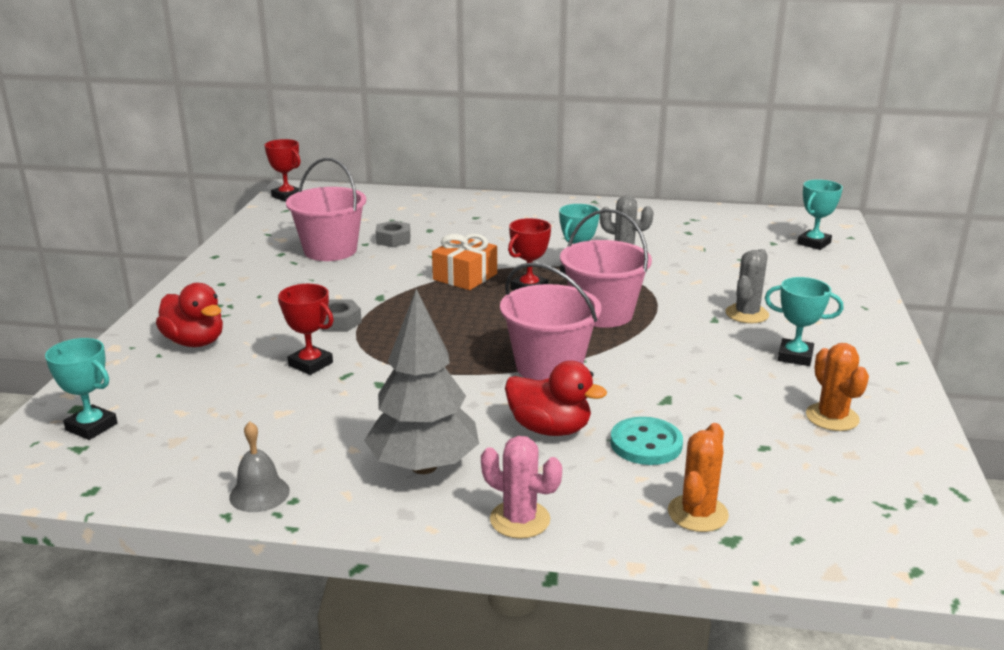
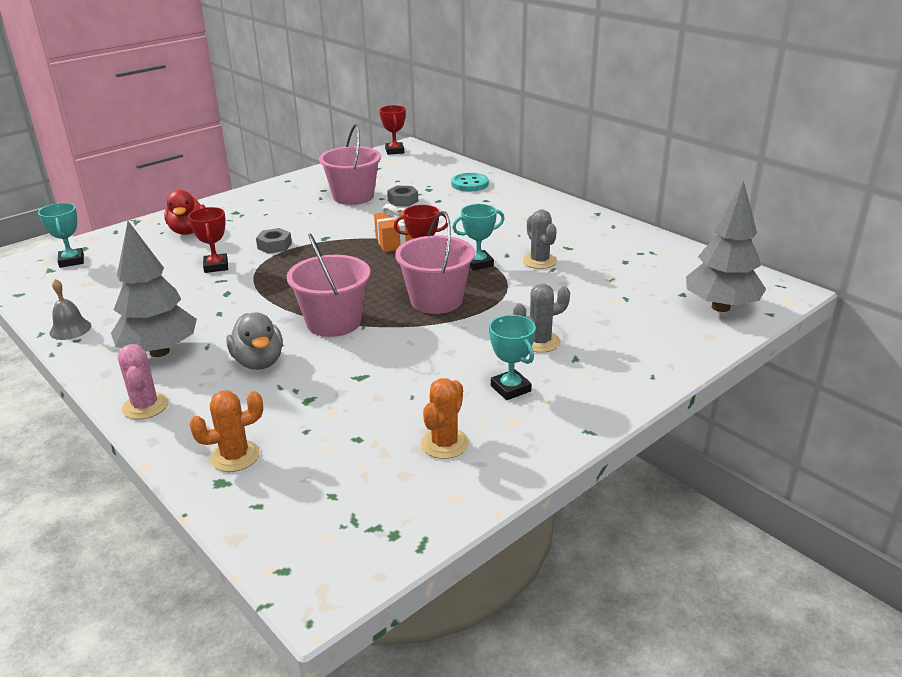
camera: 40 degrees right, 5 degrees up
(549, 429) = (259, 362): red duck -> grey duck
(646, 444) = (292, 398): turquoise button -> turquoise button (469, 184)
(814, 243) = (720, 307): turquoise trophy -> grey tree

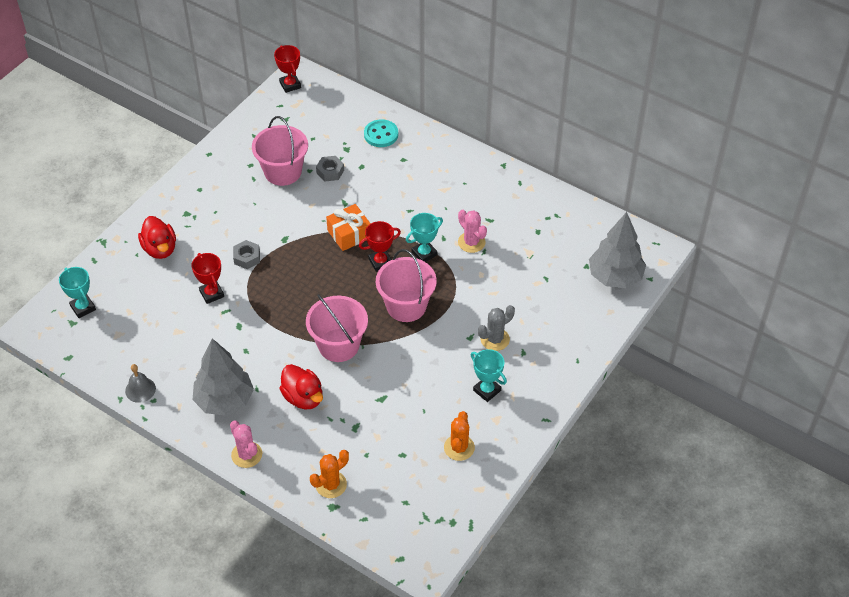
camera: 15 degrees left, 20 degrees up
(259, 362) = (303, 397): grey duck -> red duck
(539, 261) = (471, 242): grey cactus -> pink cactus

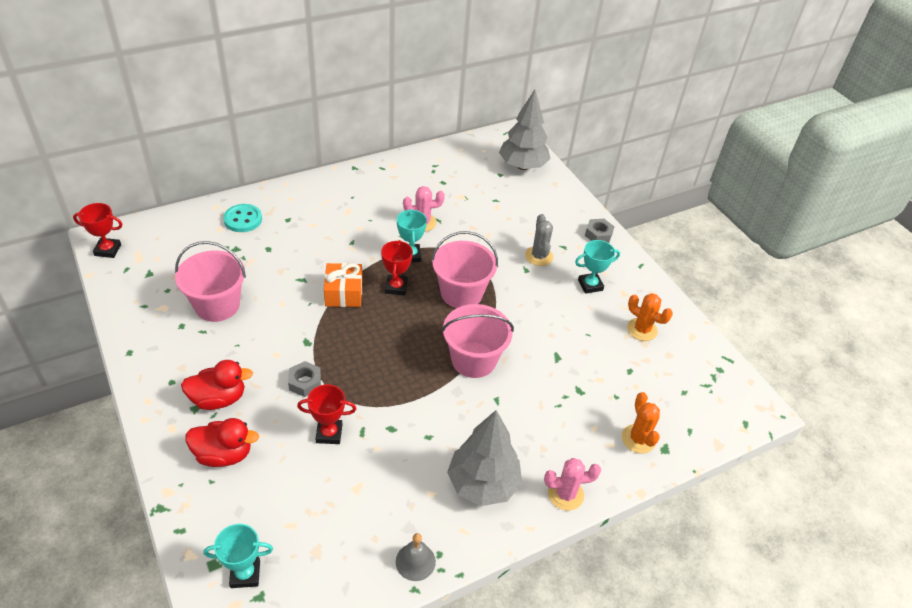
camera: 65 degrees left, 5 degrees down
(303, 397) = (520, 415): red duck -> red duck (219, 399)
(330, 171) = (253, 272): grey nut -> grey nut (598, 234)

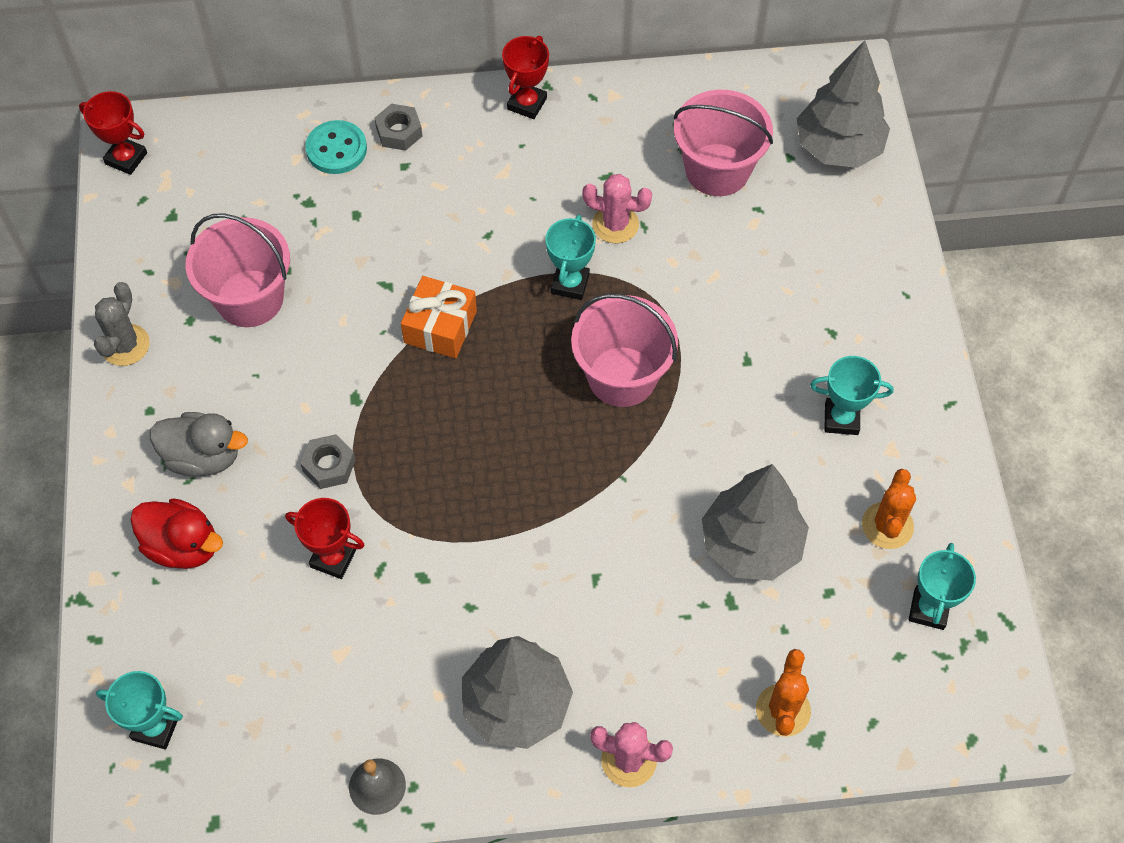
camera: 25 degrees right, 15 degrees up
(219, 399) = (203, 457): red duck -> grey duck
(396, 287) = (524, 338): red trophy -> red trophy (527, 104)
(473, 360) = (590, 500): pink bucket -> pink bucket (717, 170)
(539, 256) = (780, 340): grey cactus -> grey cactus (125, 345)
(575, 358) = (751, 545): none -> grey tree
(598, 234) = (905, 324): grey nut -> grey nut (399, 132)
(642, 329) = (887, 525): orange cactus -> orange cactus turned 45 degrees clockwise
(686, 364) = (929, 609): none -> turquoise trophy

